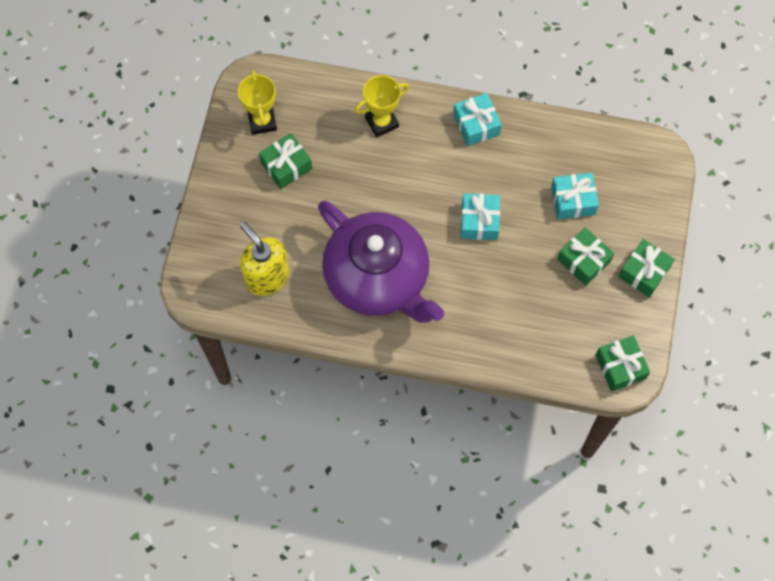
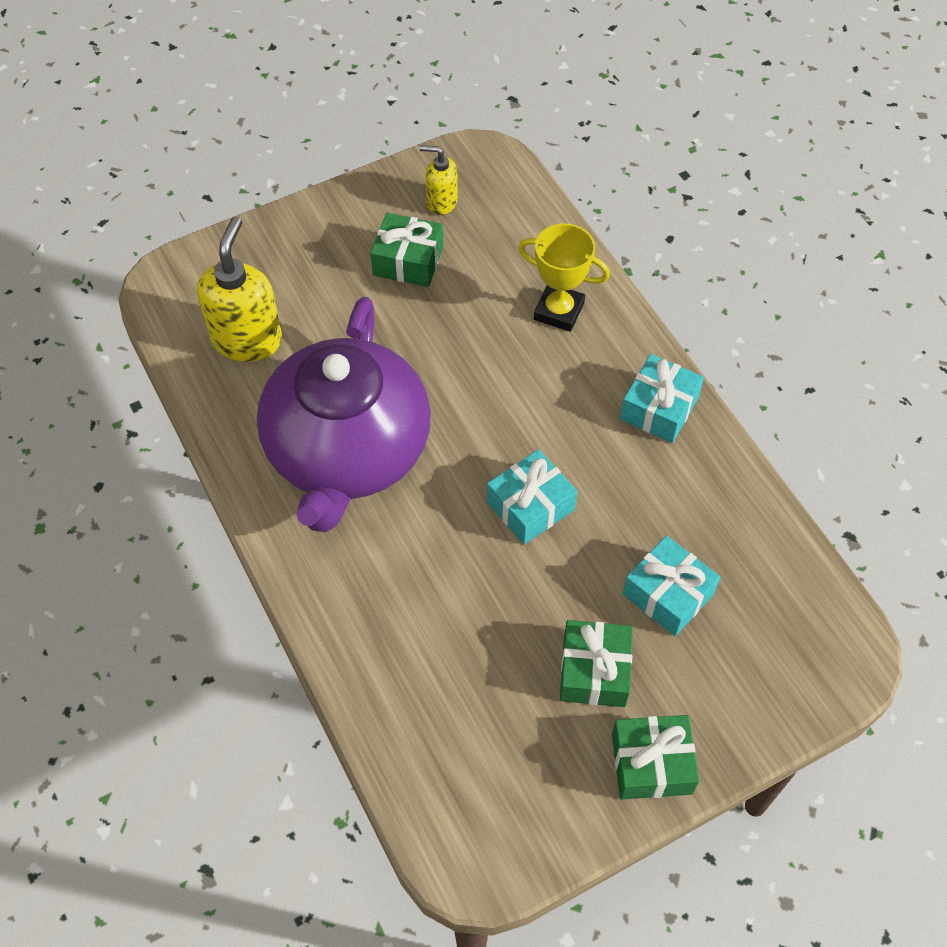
camera: 50 degrees right, 10 degrees down
(262, 121) = (441, 202): yellow trophy -> yellow soap dispenser
(620, 367) = (478, 839): green gift -> none

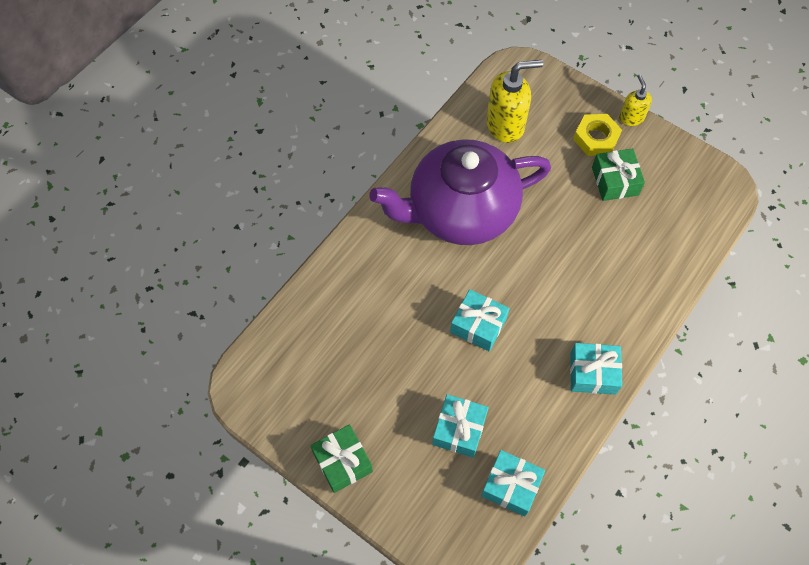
camera: 65 degrees right, 5 degrees up
(333, 251) = (596, 138): none -> yellow nut
(441, 202) = (673, 179): yellow soap dispenser -> yellow soap dispenser (631, 117)
(559, 311) = (631, 283): yellow trophy -> none
(594, 671) = (386, 406): green gift -> none
(769, 567) = (511, 486): none -> turquoise gift

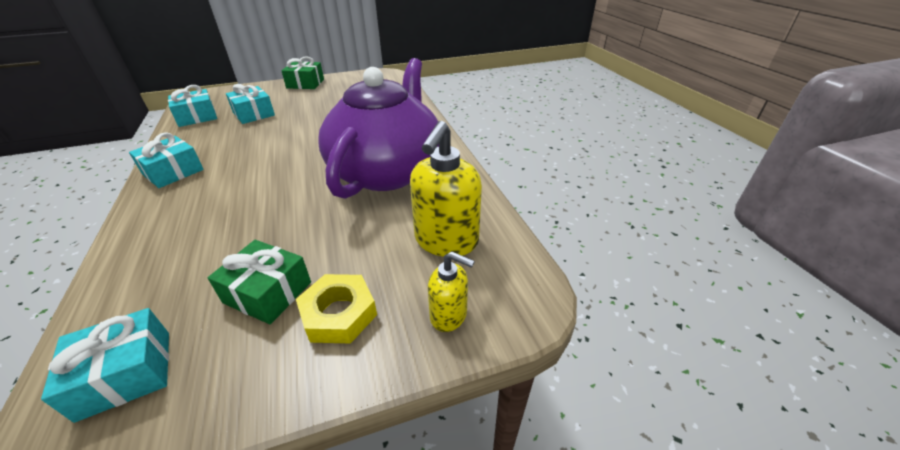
camera: 125 degrees right, 25 degrees down
(478, 325) = (293, 142): turquoise gift -> turquoise gift (126, 374)
(631, 117) = (317, 386): yellow soap dispenser -> yellow soap dispenser (449, 315)

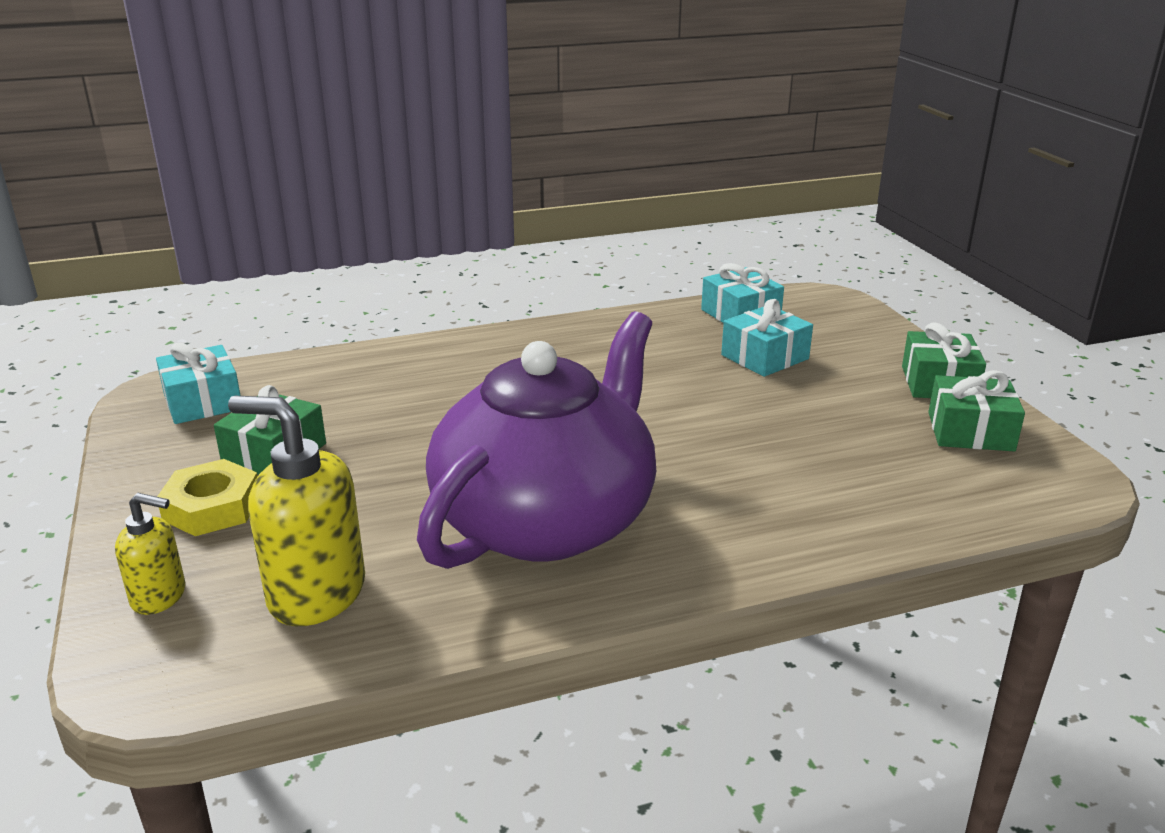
camera: 90 degrees right, 10 degrees down
(173, 172) = (559, 338): turquoise gift -> none
(346, 83) = (970, 431): none -> green gift
(387, 171) = (546, 520): purple teapot -> purple teapot turned 75 degrees counterclockwise
(449, 315) = (159, 596): yellow soap dispenser -> yellow soap dispenser turned 105 degrees counterclockwise

